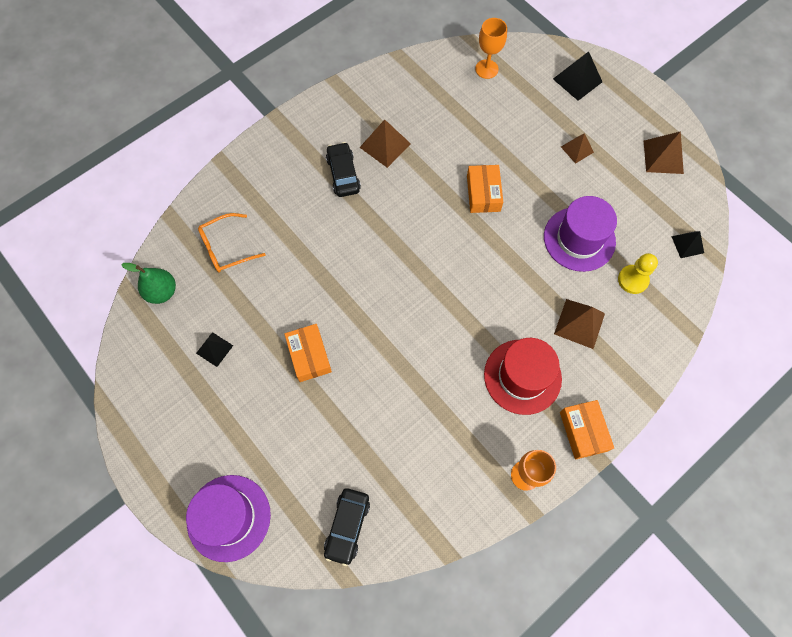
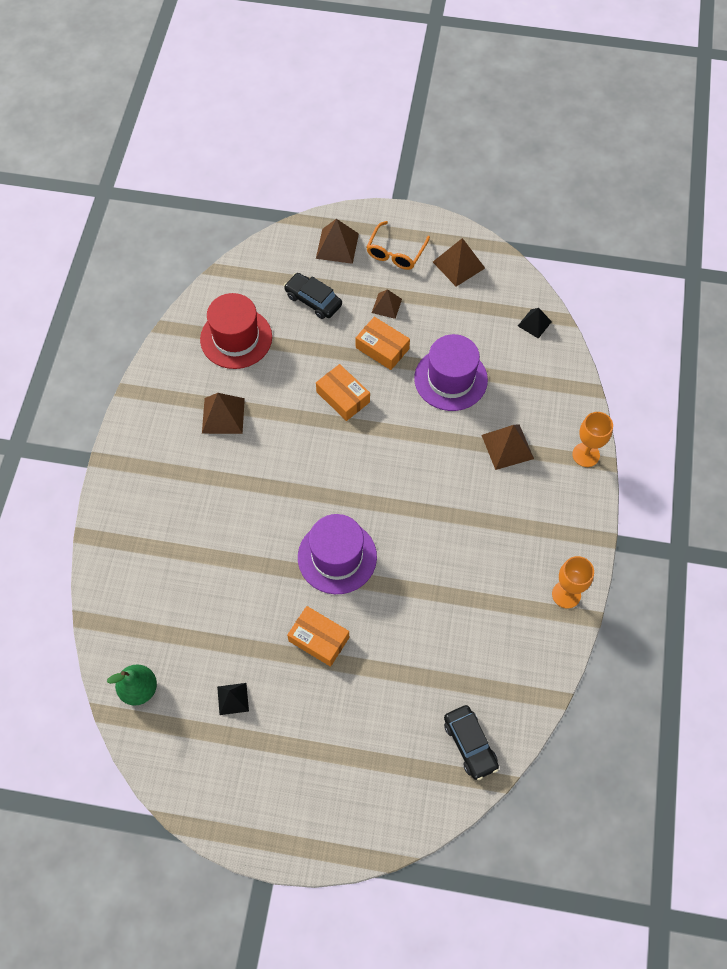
camera: 40 degrees left, 5 degrees down
(226, 248) = (162, 607): orange glasses -> orange glasses (395, 252)
(228, 517) = (371, 818): purple hat -> purple hat (337, 557)
(343, 174) = (209, 467): black car -> black car (313, 300)
(486, 69) = (252, 287): orange goblet -> orange goblet (586, 455)
(522, 376) = (500, 521): red hat -> red hat (236, 338)
(577, 80) = (337, 246): black pyramid -> brown pyramid
(583, 431) = (579, 527): orange box -> orange box (382, 348)
(633, 280) = (518, 382): yellow pawn -> none

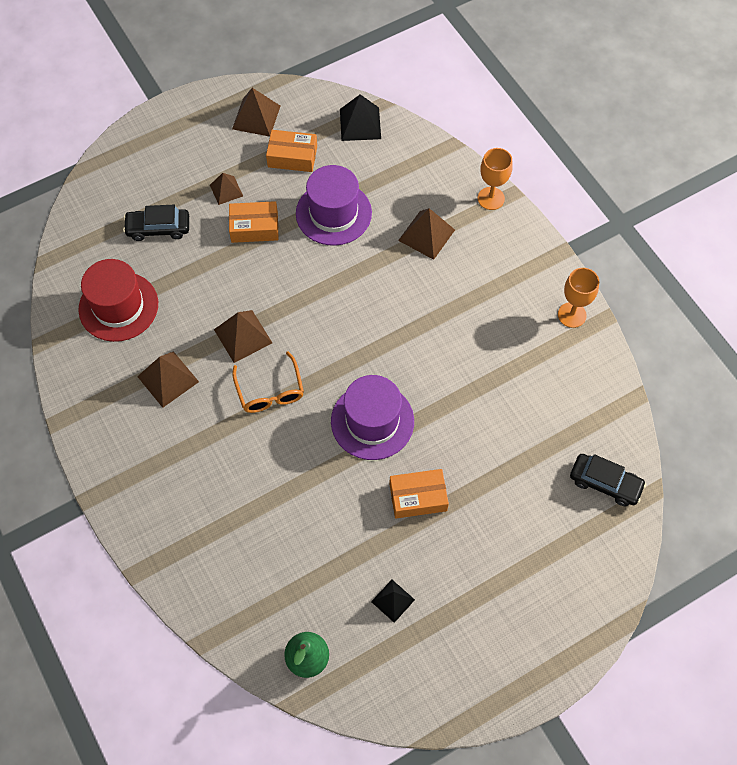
camera: 40 degrees left, 0 degrees up
(337, 246) = (137, 169): brown pyramid -> brown pyramid (243, 336)
(343, 397) = (258, 290): orange box -> orange box (292, 156)
(395, 252) = (193, 141): orange glasses -> orange glasses (270, 391)
(534, 323) = (360, 124): black pyramid -> black pyramid, size x1.55

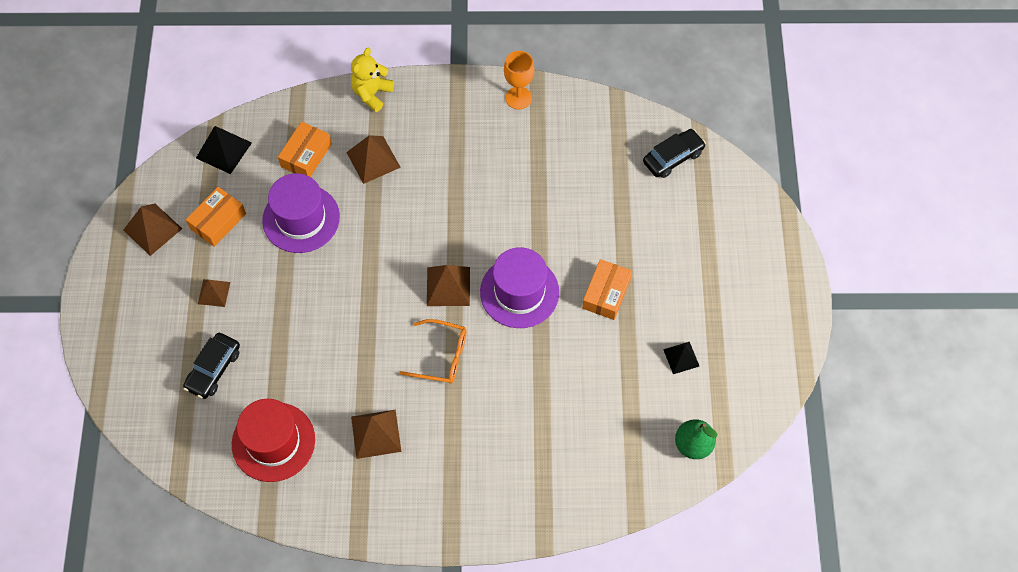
camera: 60 degrees left, 0 degrees up
(243, 336) = (374, 352): brown pyramid -> brown pyramid (448, 286)
(254, 227) = (270, 289): orange box -> orange box (306, 155)
(491, 198) = (372, 93): orange goblet -> yellow teddy bear

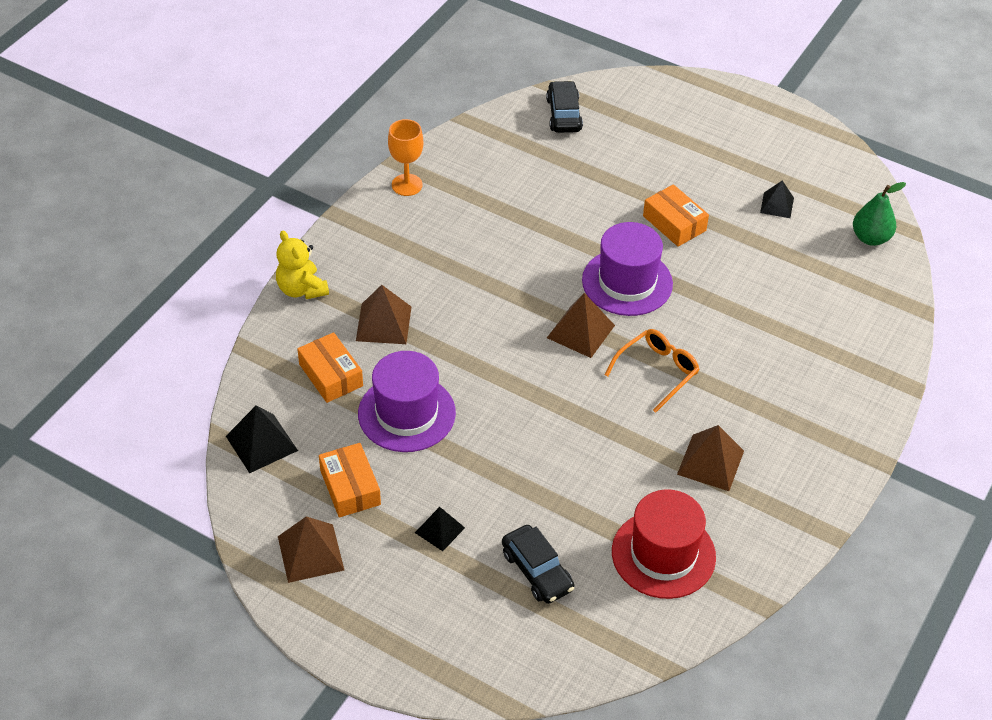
camera: 60 degrees left, 15 degrees down
(214, 293) = (439, 530): brown pyramid -> black pyramid

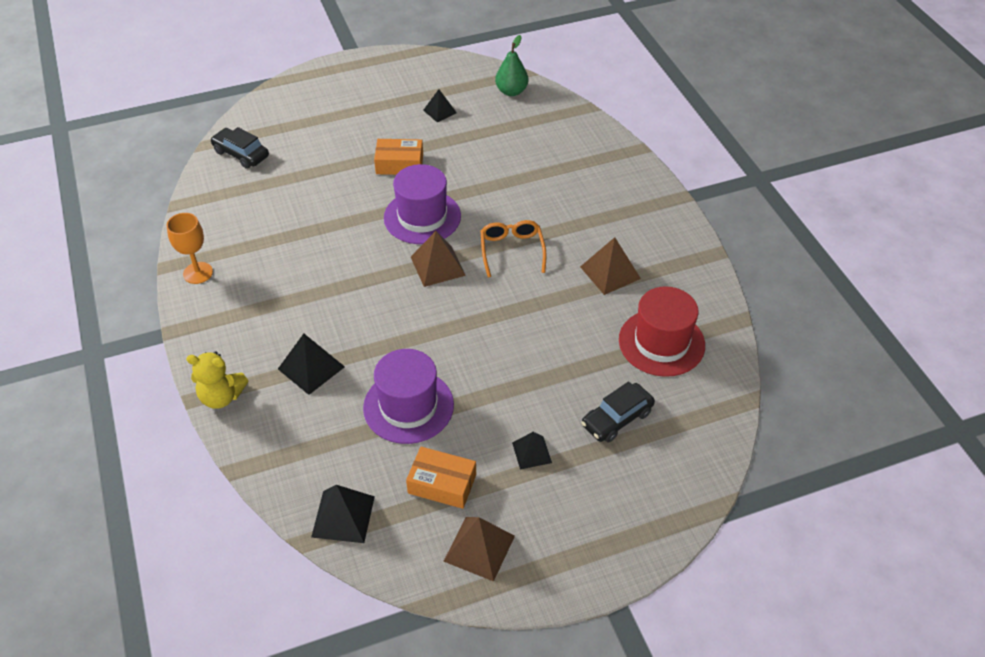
camera: 50 degrees left, 0 degrees up
(331, 375) = (324, 430): orange box -> none
(383, 323) = (311, 367): brown pyramid -> black pyramid
(537, 571) = (617, 418): black car -> black car turned 135 degrees clockwise

